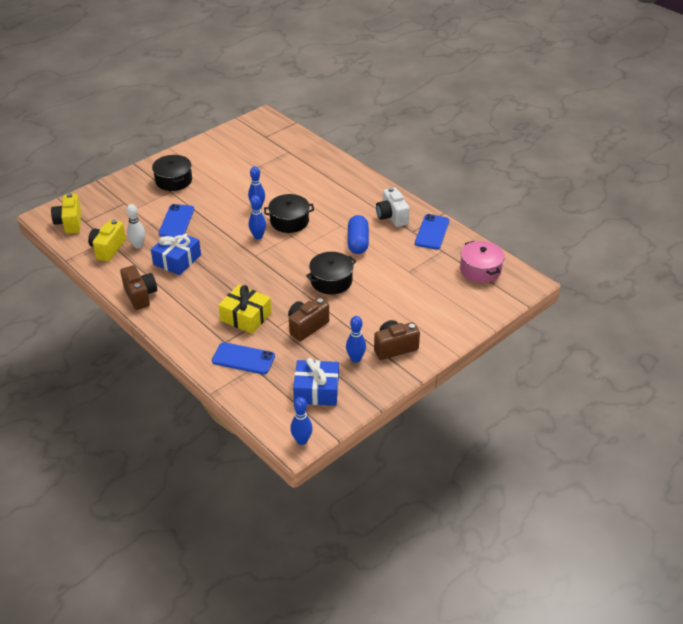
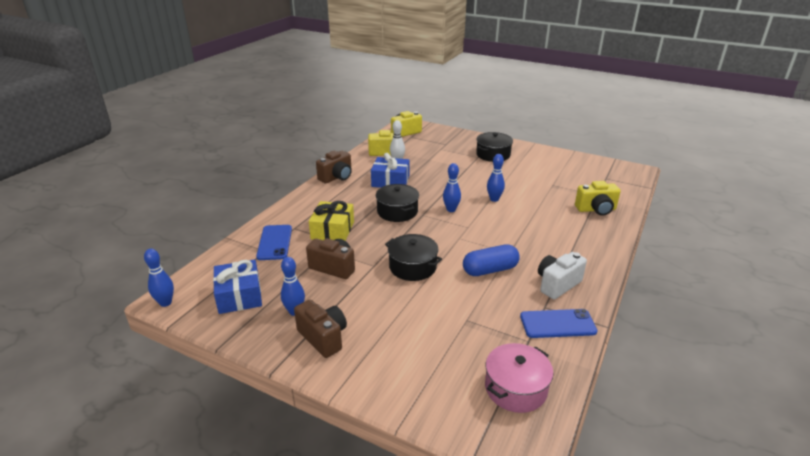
camera: 70 degrees right, 10 degrees down
(176, 221) = (440, 169): blue phone -> none
(289, 221) = (488, 220): black pot -> black pot (397, 211)
(309, 161) = (596, 209): none -> yellow camera

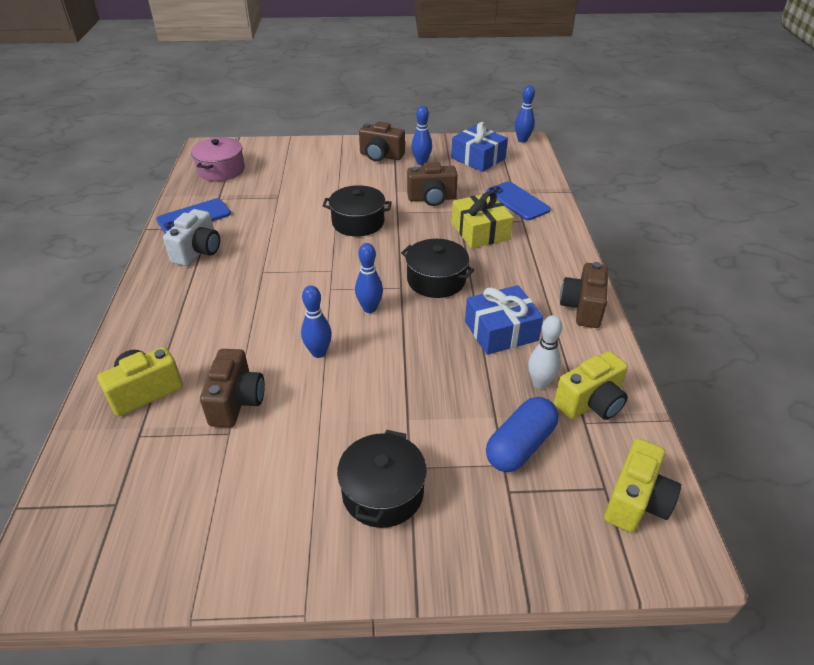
camera: 150 degrees right, 10 degrees up
(490, 270) = (276, 244): blue capsule -> blue capsule (520, 445)
(546, 193) = (236, 401): none -> brown camera

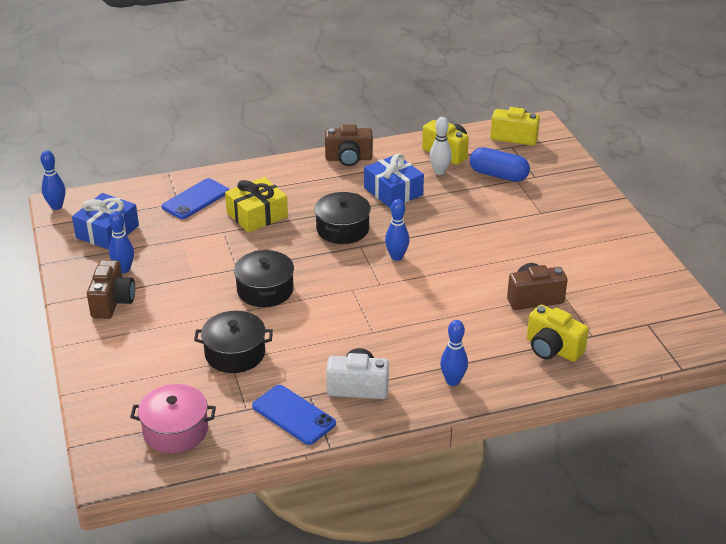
camera: 105 degrees left, 5 degrees down
(318, 352) = (462, 271): blue bowling pin -> blue bowling pin (453, 381)
(382, 492) = (565, 219): black pot -> black pot (235, 353)
(432, 199) = (204, 250): brown camera -> none

